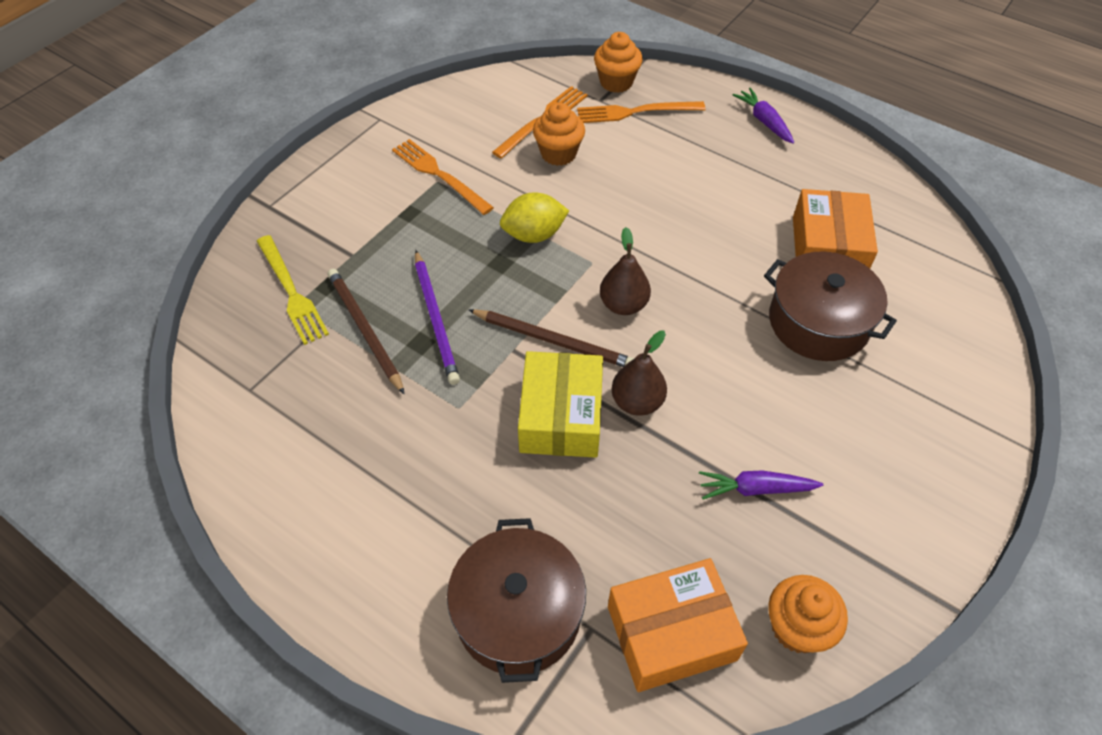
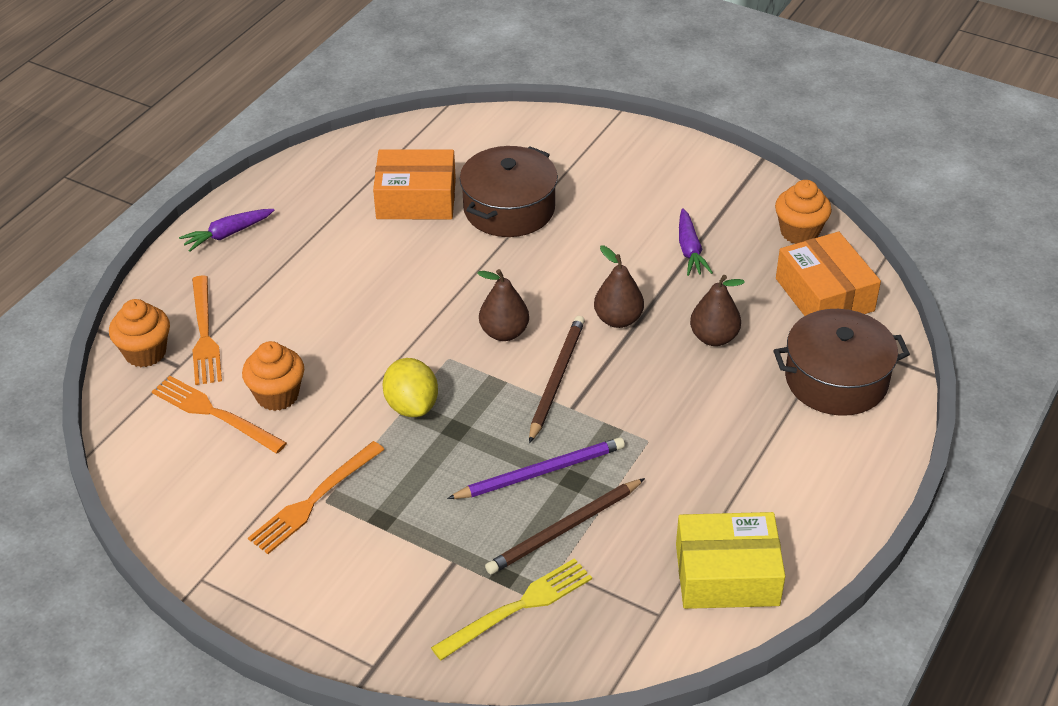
camera: 95 degrees left, 10 degrees down
(561, 416) = (643, 368): yellow box -> yellow box (727, 575)
(601, 491) = (714, 337): none -> brown pear

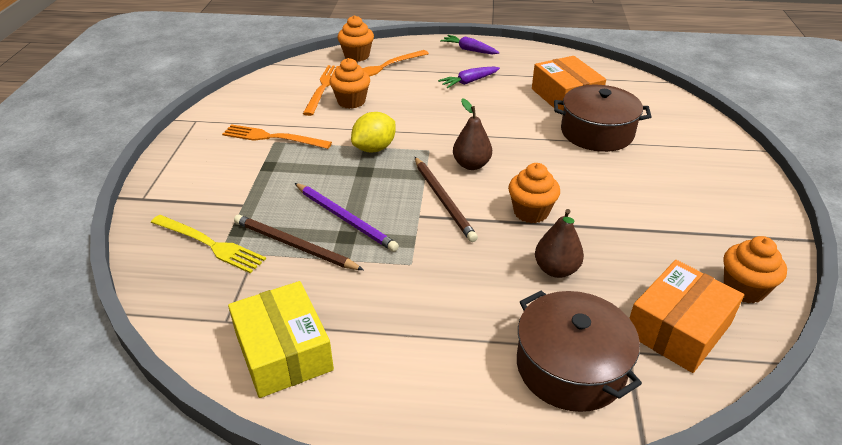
camera: 65 degrees right, 5 degrees down
(556, 379) = (443, 200): brown pencil -> brown pencil turned 75 degrees clockwise
(618, 319) = (531, 212): brown pear -> orange cupcake
(690, 250) = (647, 228): purple carrot -> purple carrot (469, 82)

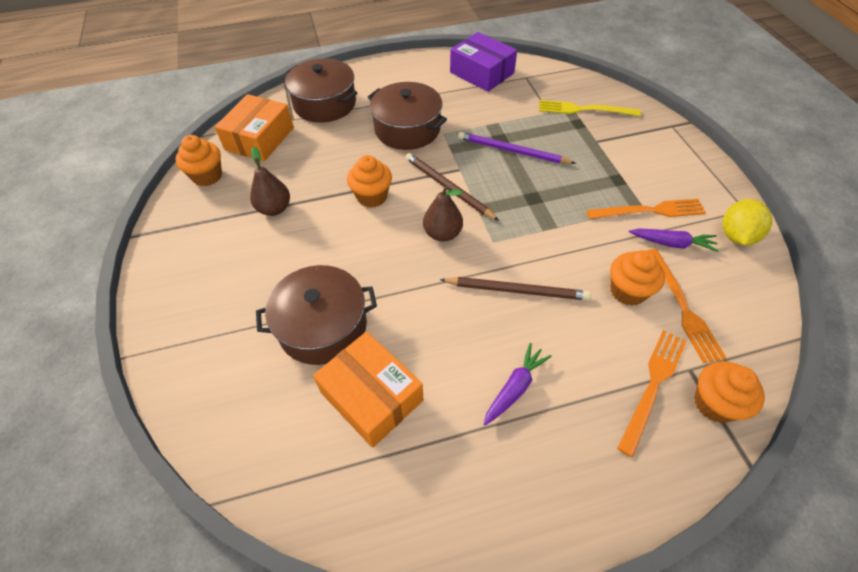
camera: 160 degrees right, 15 degrees up
(283, 351) = (482, 73): yellow box -> purple box
(294, 245) = (529, 123): brown pencil -> brown pencil (517, 290)
(374, 148) = (545, 227): yellow lemon -> yellow lemon (736, 236)
(456, 282) = (407, 129): none -> brown pot
(469, 50) = (563, 495): purple carrot -> purple carrot (672, 243)
(556, 269) = (342, 155): brown pear -> brown pear (274, 209)

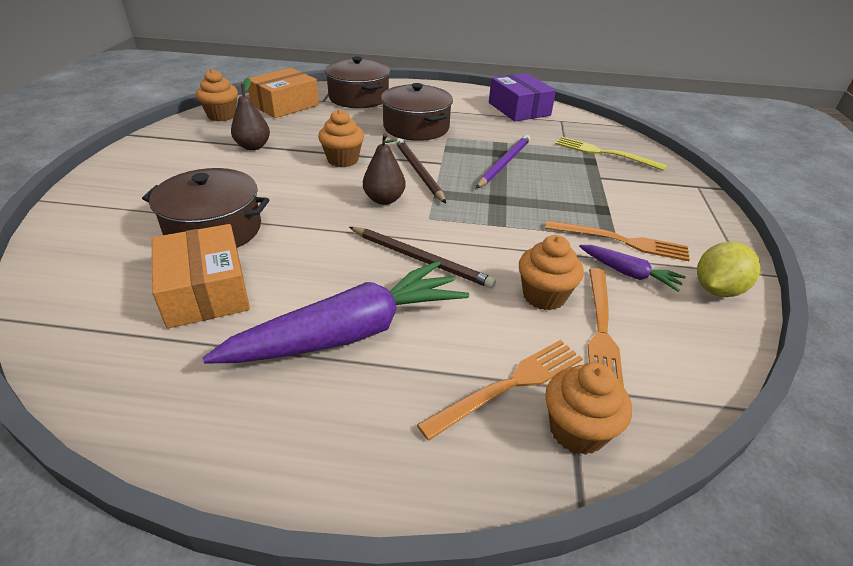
camera: 20 degrees right, 15 degrees down
(512, 151) = (504, 163): purple pencil -> purple pencil turned 75 degrees clockwise
(515, 387) = (350, 332): purple carrot -> purple carrot, size x2.10

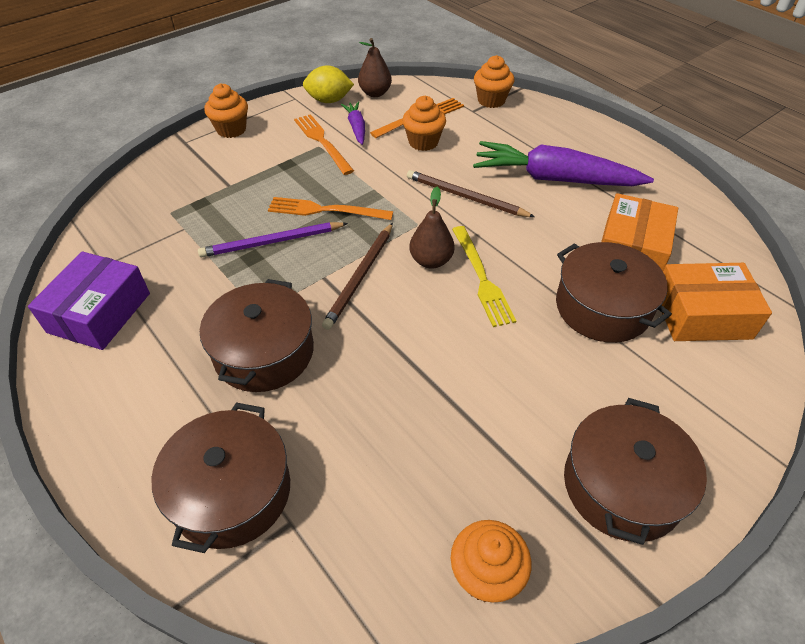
camera: 135 degrees left, 10 degrees up
(161, 156) = (622, 485): none -> brown pot
(253, 146) = (491, 434): brown pear -> brown pear (375, 93)
(285, 105) = (362, 547): orange box -> orange box (701, 315)
(343, 160) = (411, 339): orange cupcake -> orange cupcake (231, 130)
(420, 259) = (465, 197): brown pencil -> brown pencil turned 45 degrees counterclockwise
(509, 385) = (499, 123): orange fork -> orange fork (325, 210)
(604, 153) = (171, 202): yellow fork -> yellow fork (481, 278)

